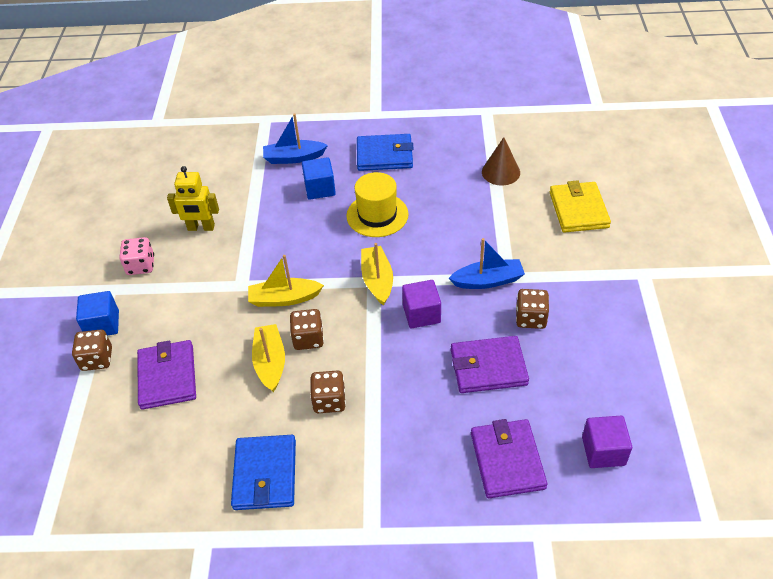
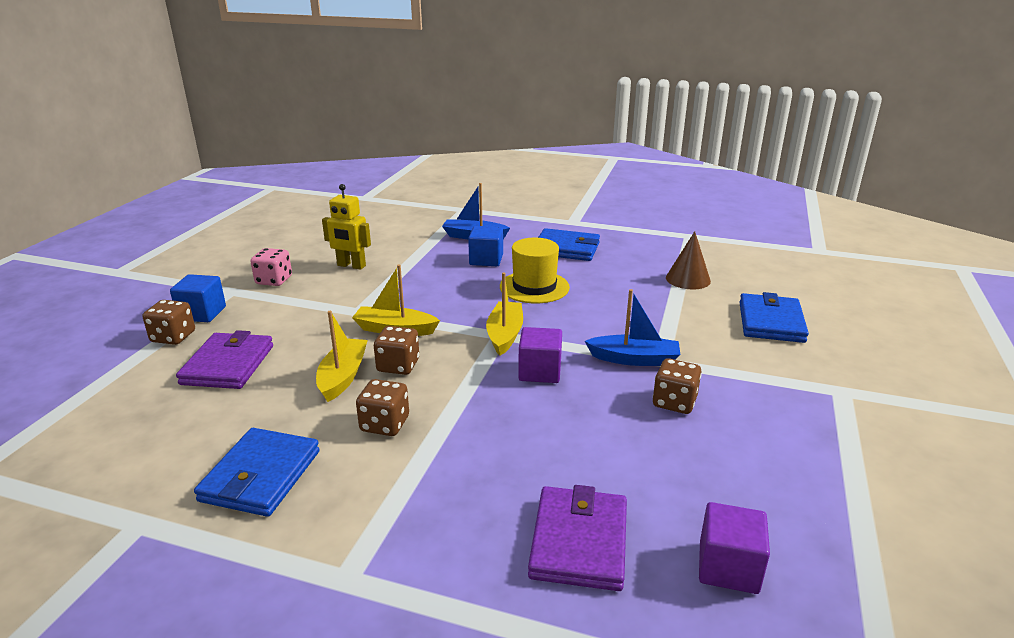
camera: 15 degrees right, 20 degrees down
(488, 367) = (598, 436): purple wallet -> none
(578, 210) = (771, 322): yellow wallet -> blue wallet

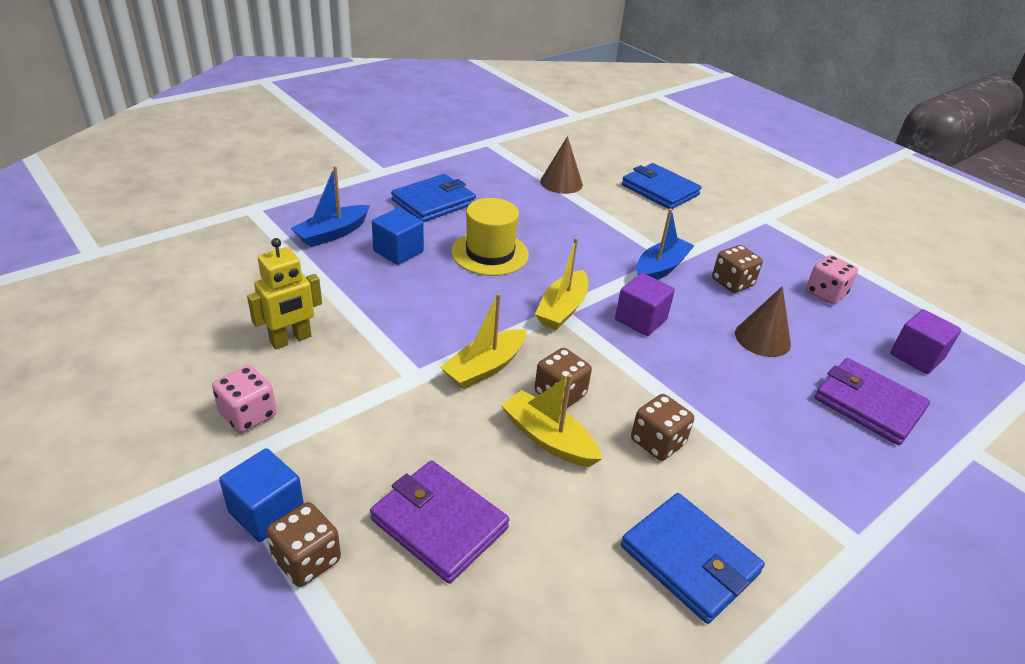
camera: 60 degrees left, 10 degrees up
(505, 335) = (562, 309): yellow boat -> yellow boat turned 105 degrees counterclockwise
(603, 443) = (762, 338): none -> brown cone
(754, 467) = (825, 293): none -> pink dice

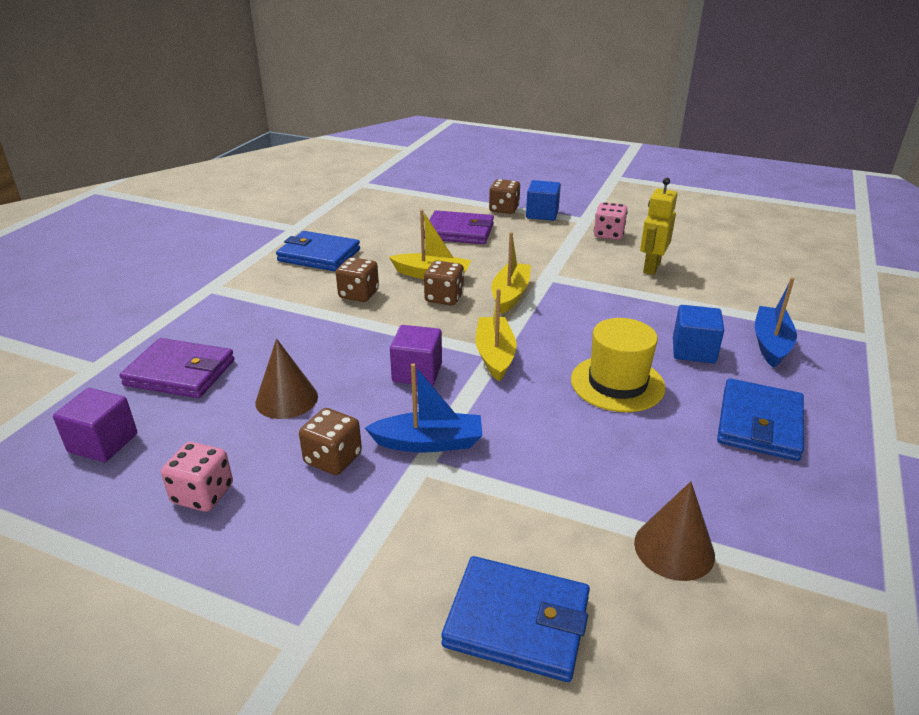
camera: 155 degrees right, 5 degrees down
(660, 268) = (428, 442): blue boat -> blue boat turned 105 degrees counterclockwise

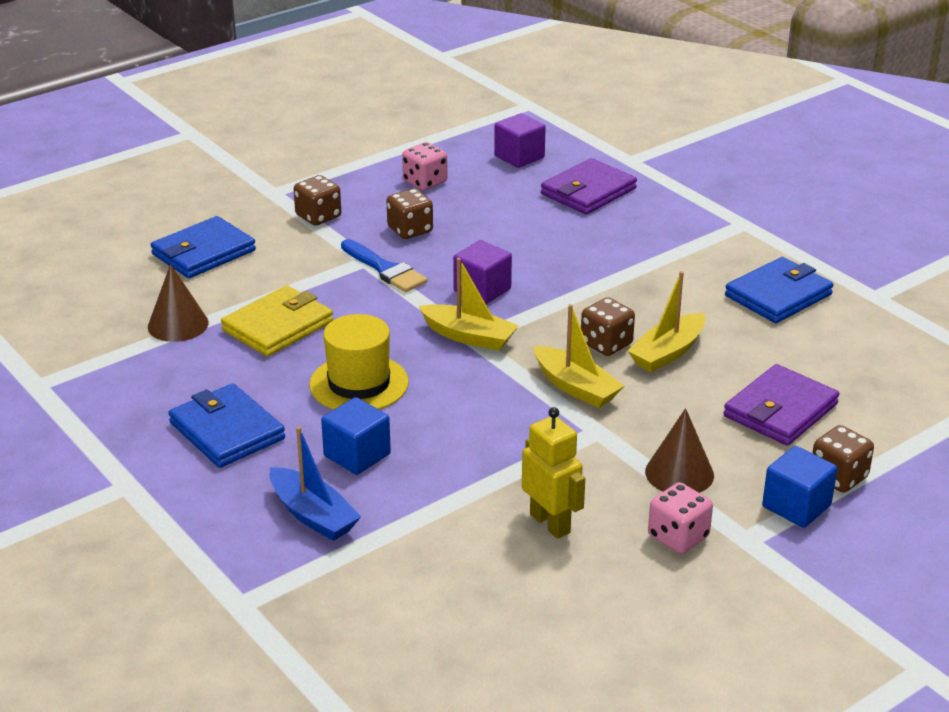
camera: 120 degrees right, 0 degrees up
(286, 399) = (504, 226): brown cone -> brown cone (679, 473)
(359, 294) = (658, 297): brown dice -> brown dice (318, 216)
(428, 442) = (385, 269): blue boat -> blue brush
(594, 469) = (278, 326): none -> yellow wallet

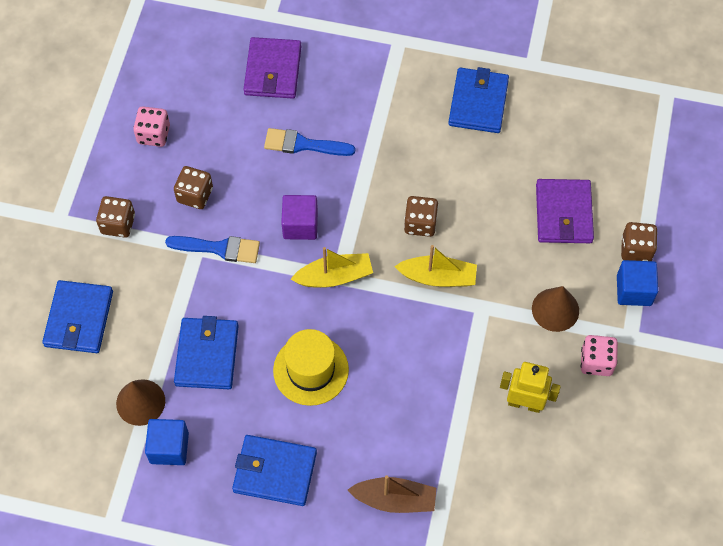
camera: 40 degrees left, 30 degrees up
(278, 326) = (207, 355): yellow wallet -> blue wallet
(313, 515) = (394, 499): blue boat -> brown boat
(357, 455) = (370, 432): blue cube -> blue cube (169, 448)
(519, 157) = (191, 61): purple cube -> none
(555, 244) = (303, 144): none -> blue brush
(668, 352) = (461, 206): yellow boat -> none

